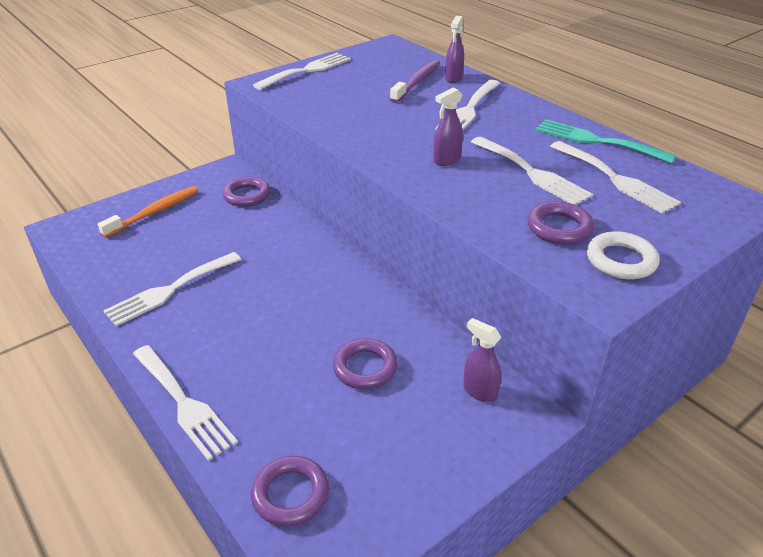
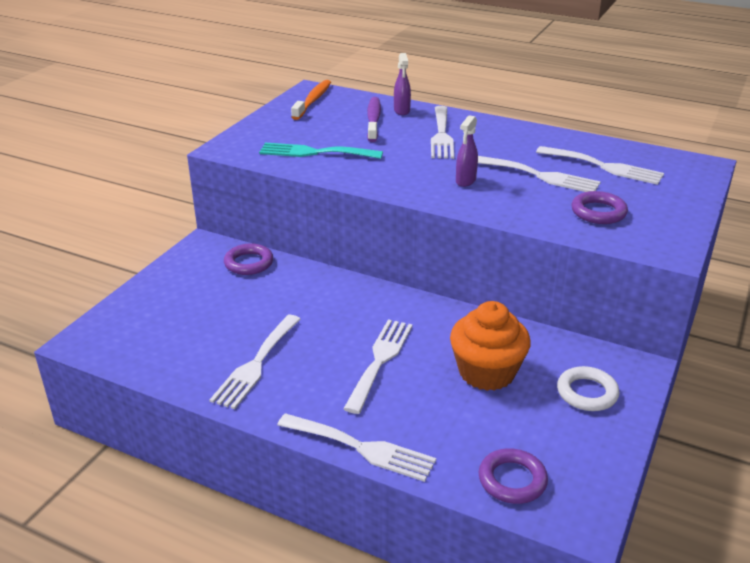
camera: 25 degrees left, 5 degrees down
(154, 212) = (169, 301): orange toothbrush -> orange toothbrush (313, 101)
(307, 70) = (260, 128): white fork -> white fork (380, 360)
(365, 367) = (486, 372): purple ring -> orange cupcake
(479, 391) = (587, 361): purple spray bottle -> none
(596, 141) = (564, 140): turquoise fork -> turquoise fork (314, 152)
(621, 260) = (660, 224): white ring -> white ring (587, 393)

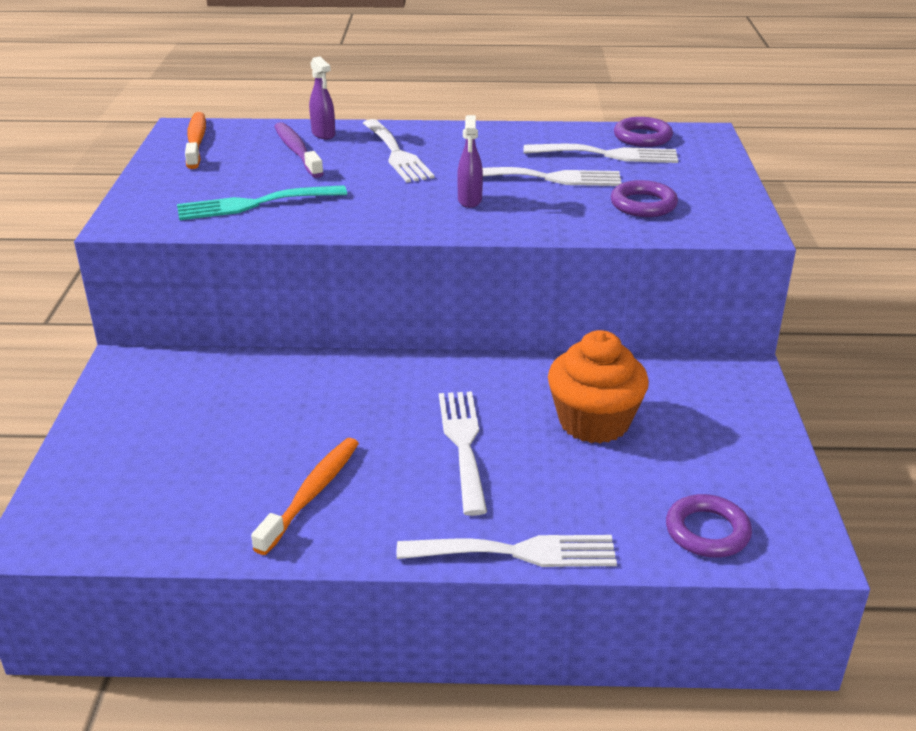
camera: 25 degrees left, 0 degrees up
(249, 263) = (207, 372): purple ring -> purple ring (642, 137)
(256, 364) = (311, 494): white fork -> orange toothbrush
(587, 393) = (713, 413): white ring -> none

